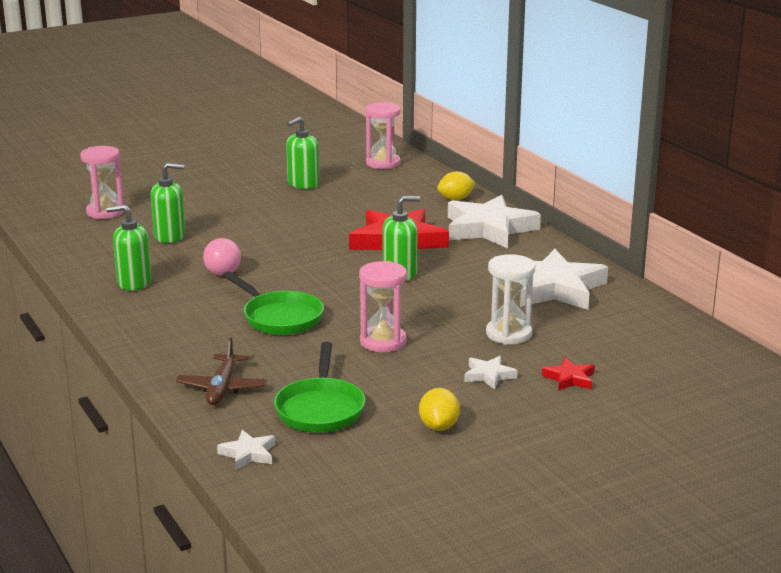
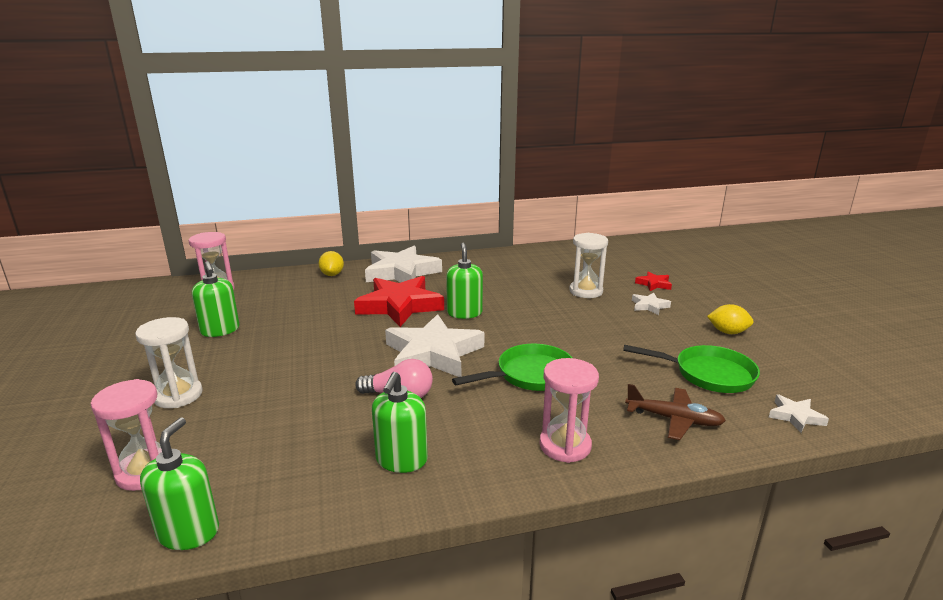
camera: 75 degrees left, 0 degrees up
(170, 236) = (282, 423): green soap dispenser -> green soap dispenser (189, 532)
(196, 197) = (178, 395): none -> white hourglass
(383, 342) = (590, 335): pink hourglass -> pink hourglass (565, 445)
(553, 288) = (517, 268): white star -> white star (433, 353)

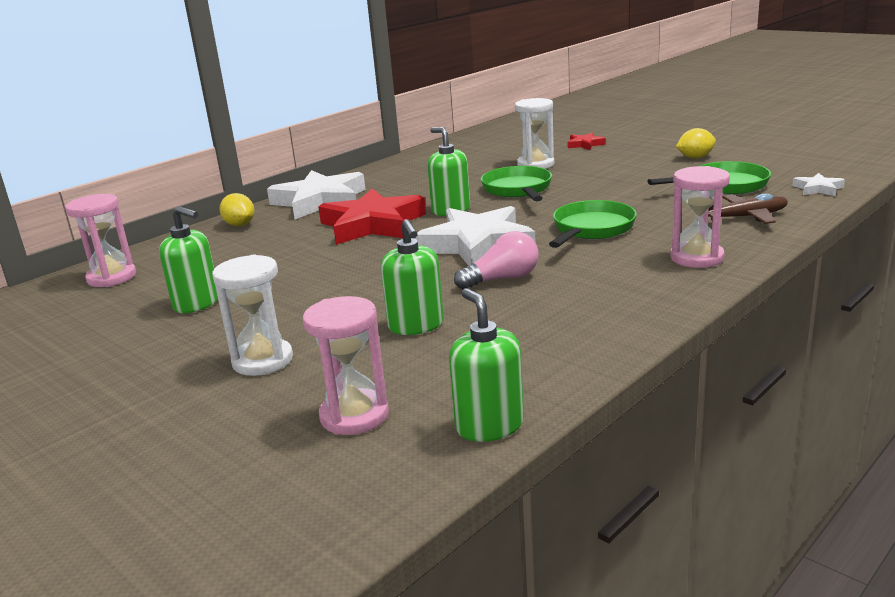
camera: 30 degrees left, 0 degrees up
(401, 460) = (586, 313): green soap dispenser -> green soap dispenser (416, 325)
(537, 311) = (518, 190): none -> green pan
(649, 306) = (607, 159): white star -> none

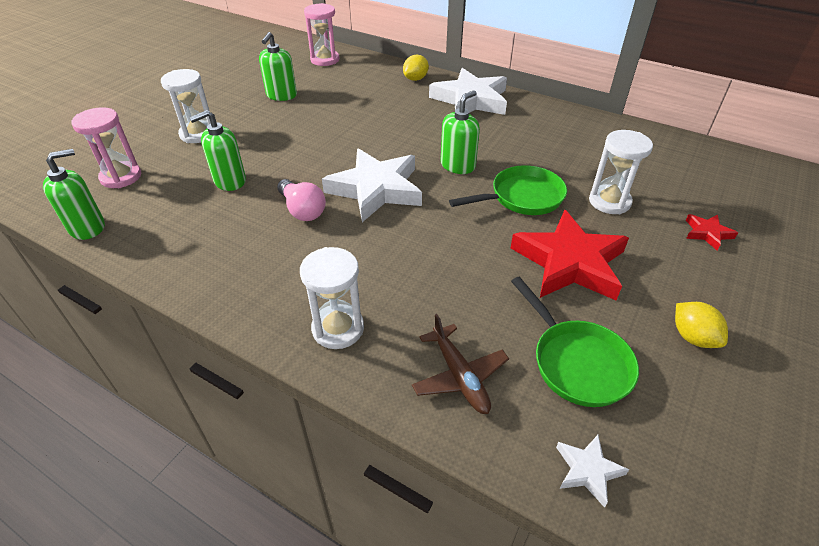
camera: 75 degrees right, 20 degrees up
(372, 224) = (419, 132): red star -> red star (569, 262)
(591, 229) = (414, 253): green pan -> none
(696, 258) = (338, 329): pink hourglass -> white hourglass

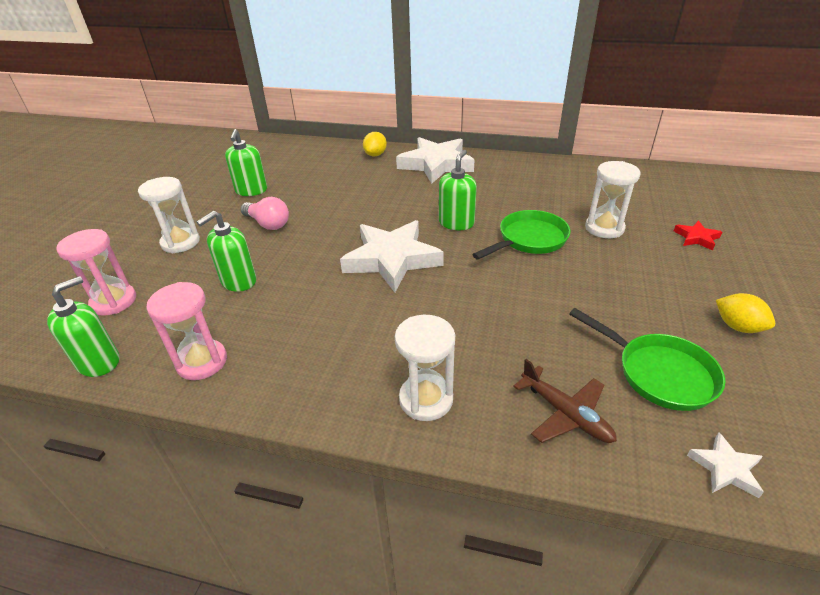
camera: 15 degrees left, 5 degrees down
(302, 210) = (329, 294): pink light bulb -> pink light bulb (268, 224)
(325, 60) = (278, 151): pink hourglass -> pink hourglass (202, 362)
(569, 262) = (602, 287): red star -> none

